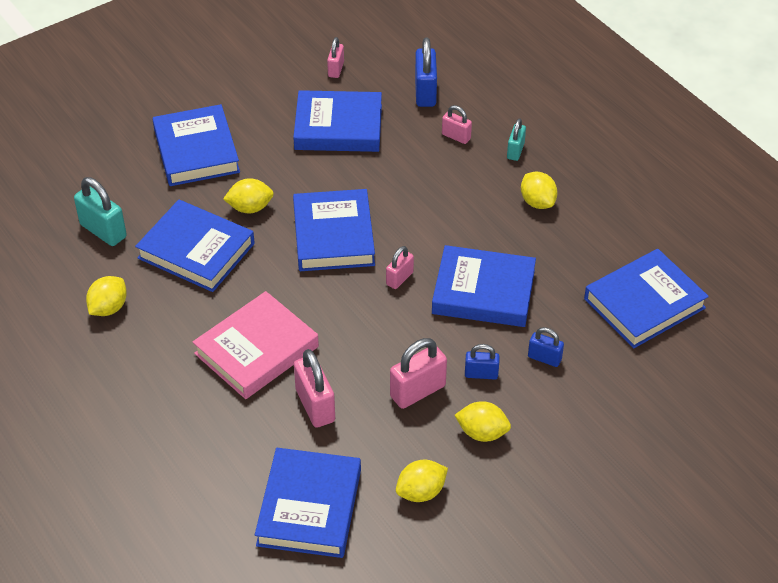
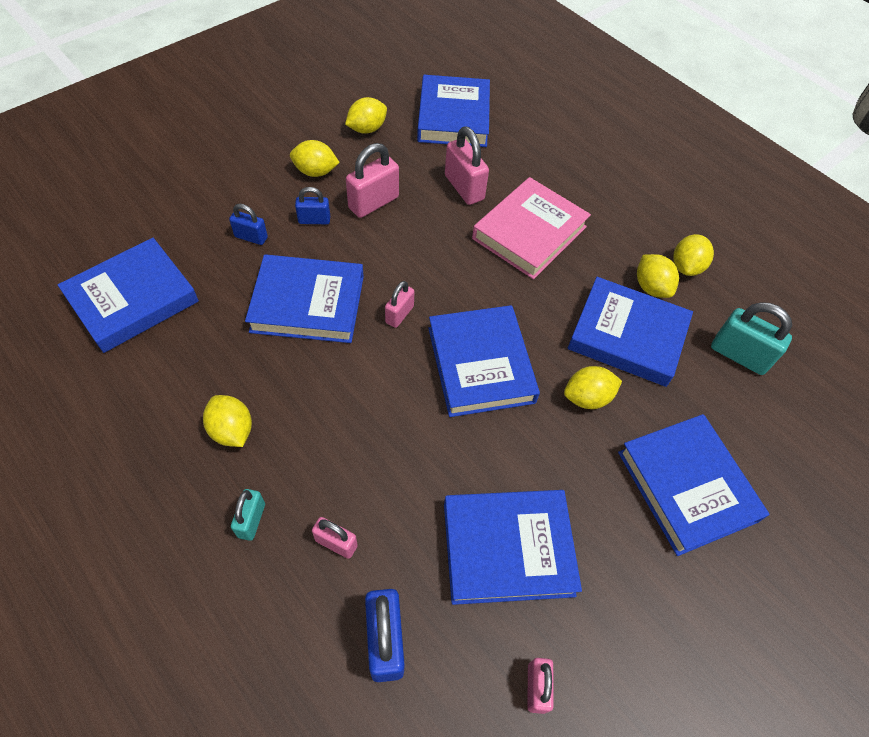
camera: 170 degrees right, 10 degrees up
(154, 290) = (651, 287): none -> yellow lemon

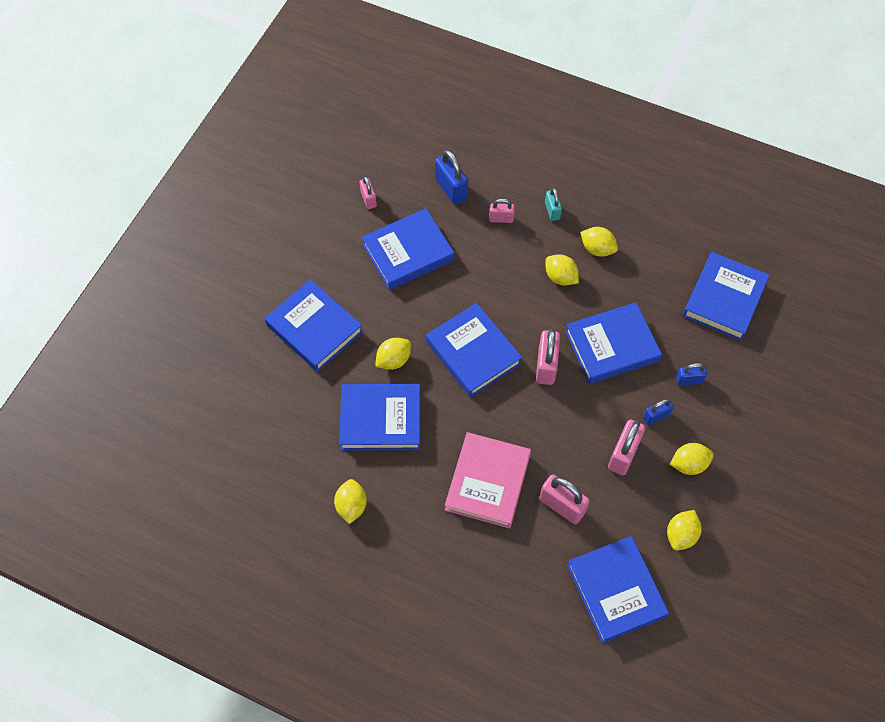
camera: 160 degrees right, 5 degrees up
(399, 314) = (546, 366): pink padlock -> pink padlock, size x1.67
(651, 287) = (374, 472): yellow lemon -> yellow lemon (560, 277)
(739, 355) = (295, 439): turquoise padlock -> none

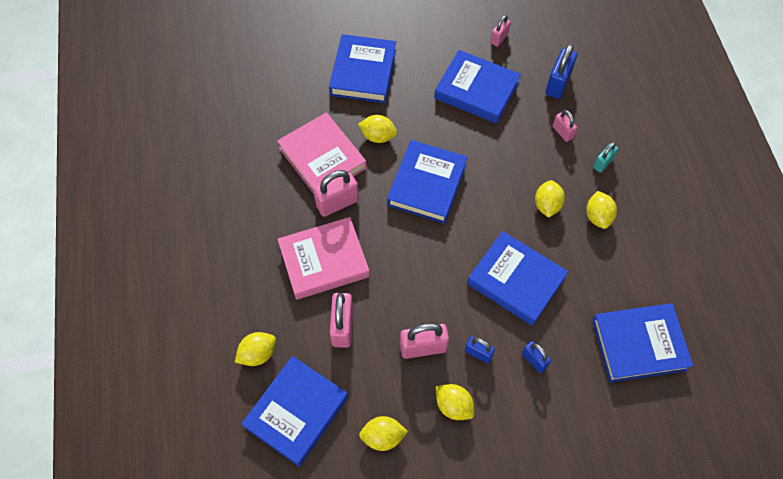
camera: 55 degrees right, 0 degrees up
(351, 506) = (239, 182): yellow lemon -> yellow lemon (258, 354)
(380, 419) = (322, 158): blue book -> pink book
(546, 366) = (457, 242): pink padlock -> pink padlock (337, 203)

